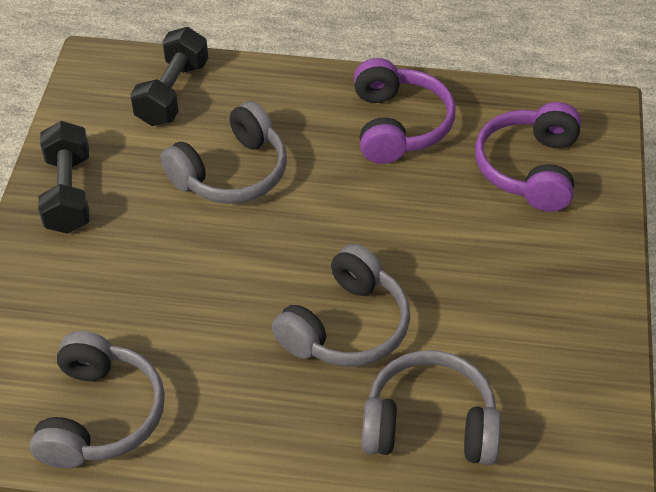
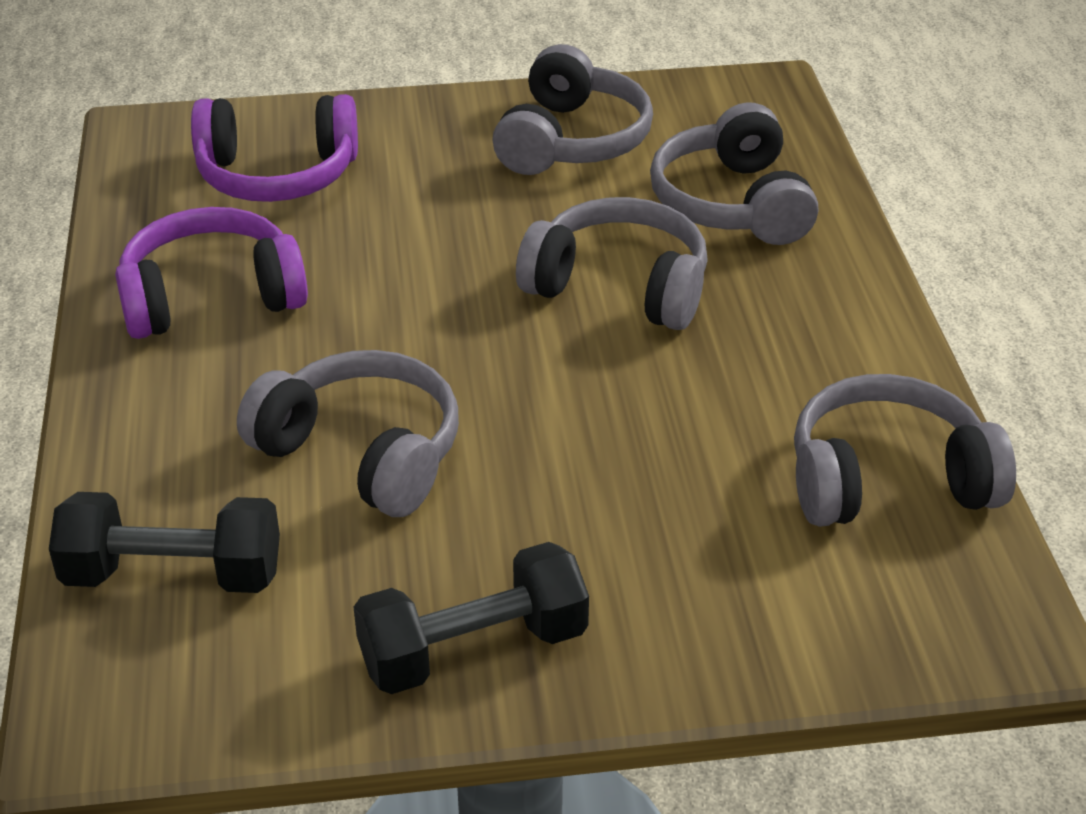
camera: 105 degrees left, 10 degrees down
(542, 342) = (572, 140): none -> grey headphones

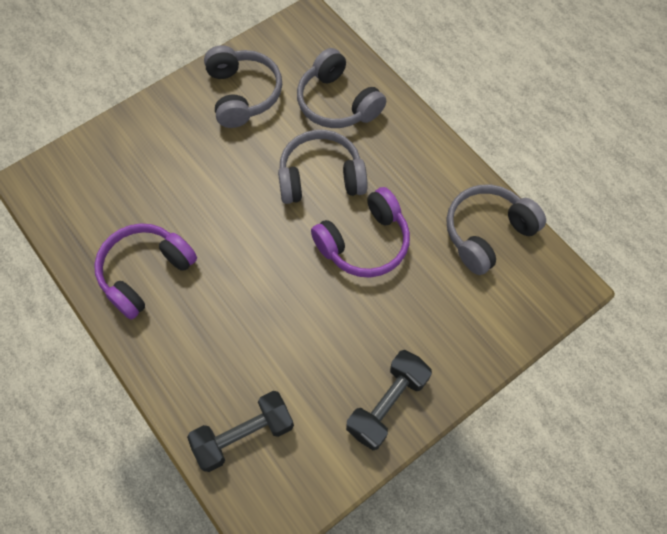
camera: 30 degrees left, 25 degrees up
(277, 175) = (120, 180): purple headphones -> purple headphones (364, 243)
(362, 453) = (276, 328): grey headphones -> none

